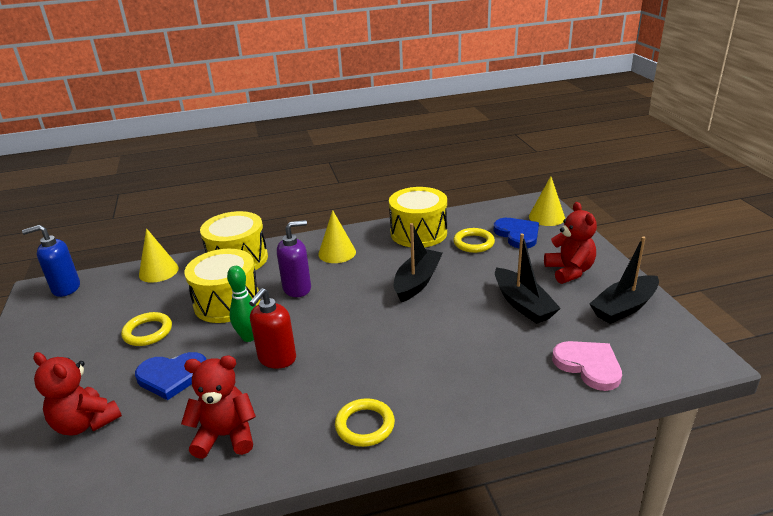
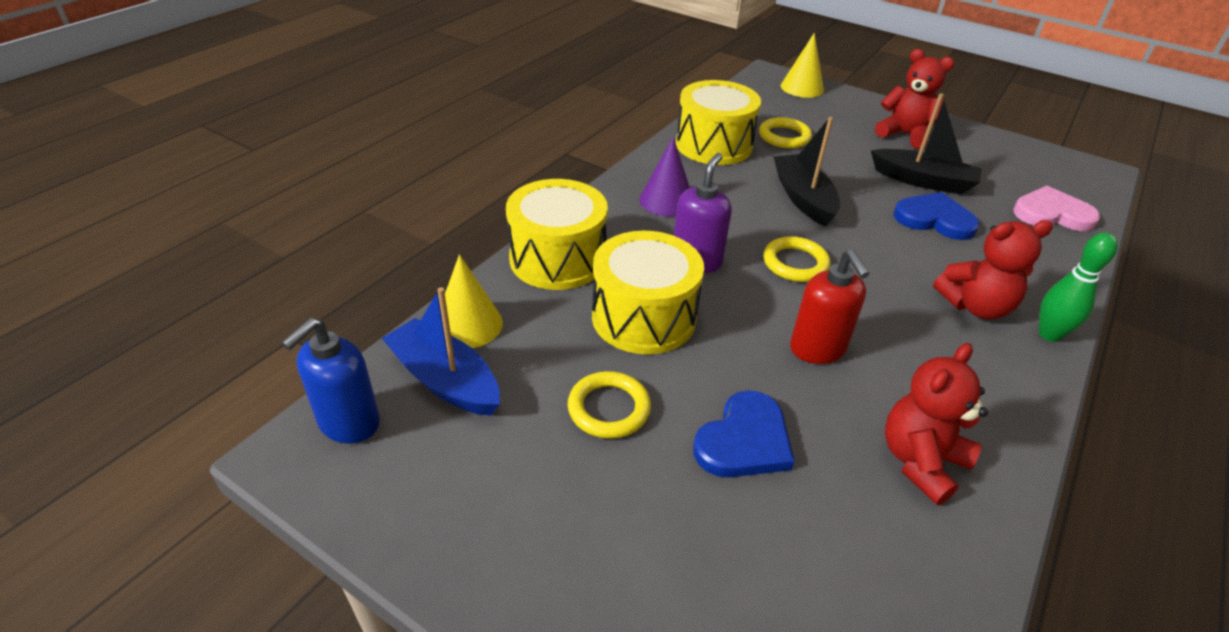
camera: 45 degrees left, 10 degrees up
(85, 423) = (749, 568): red teddy bear -> red teddy bear (975, 306)
(116, 289) = (445, 380): none -> blue boat
(249, 337) = (745, 343): green bowling pin -> green bowling pin (1049, 334)
(337, 253) = (666, 200): yellow cone -> purple cone
(365, 425) = (1007, 364): yellow ring -> yellow ring (795, 263)
(517, 234) = (807, 114): blue heart -> blue heart (934, 219)
(624, 307) = (992, 151): black boat -> none

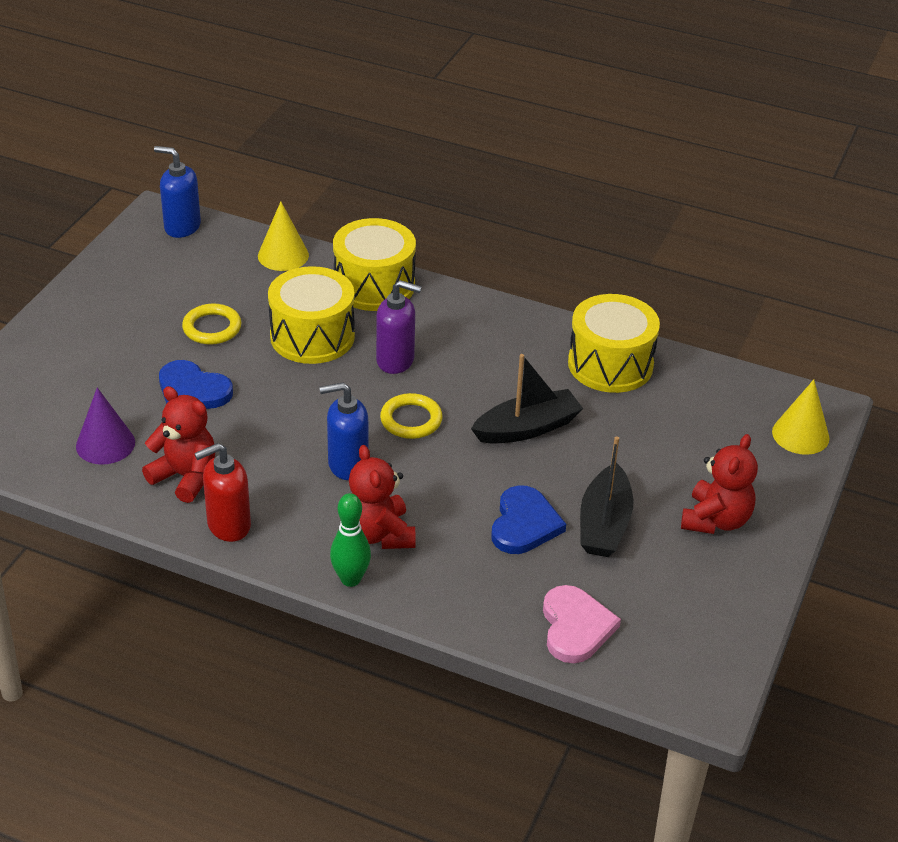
camera: 80 degrees right, 0 degrees up
(445, 380) = (225, 256): blue boat -> none
(666, 200) = (486, 338): purple cone -> purple cone (105, 444)
(784, 137) = (656, 417): yellow ring -> none
(817, 349) = (296, 430): red soap dispenser -> red soap dispenser (228, 525)
(873, 316) = (347, 465): none -> blue soap dispenser

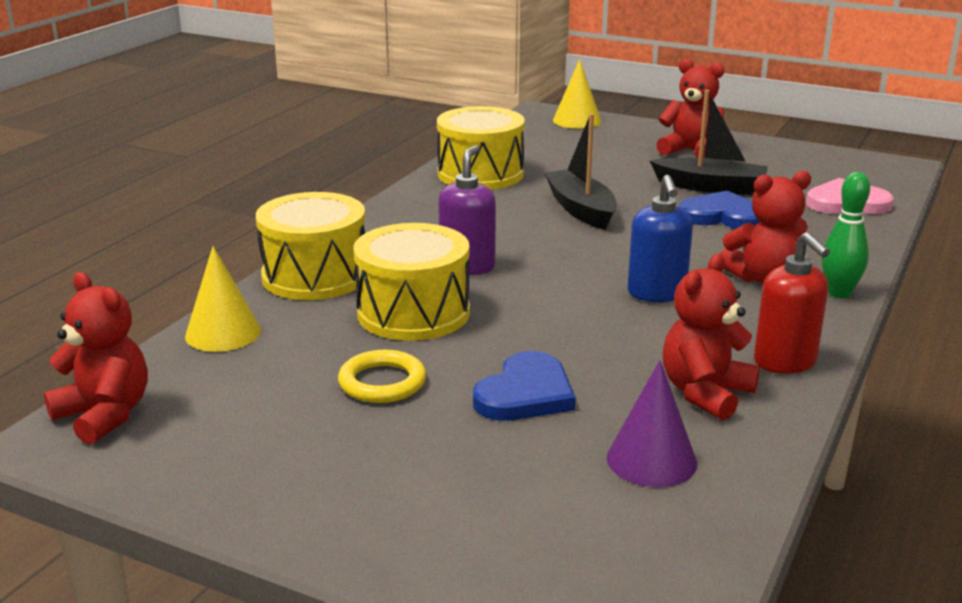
camera: 85 degrees left, 15 degrees down
(182, 227) = (105, 415): blue soap dispenser -> red teddy bear
(411, 420) = (574, 260): yellow ring -> none

